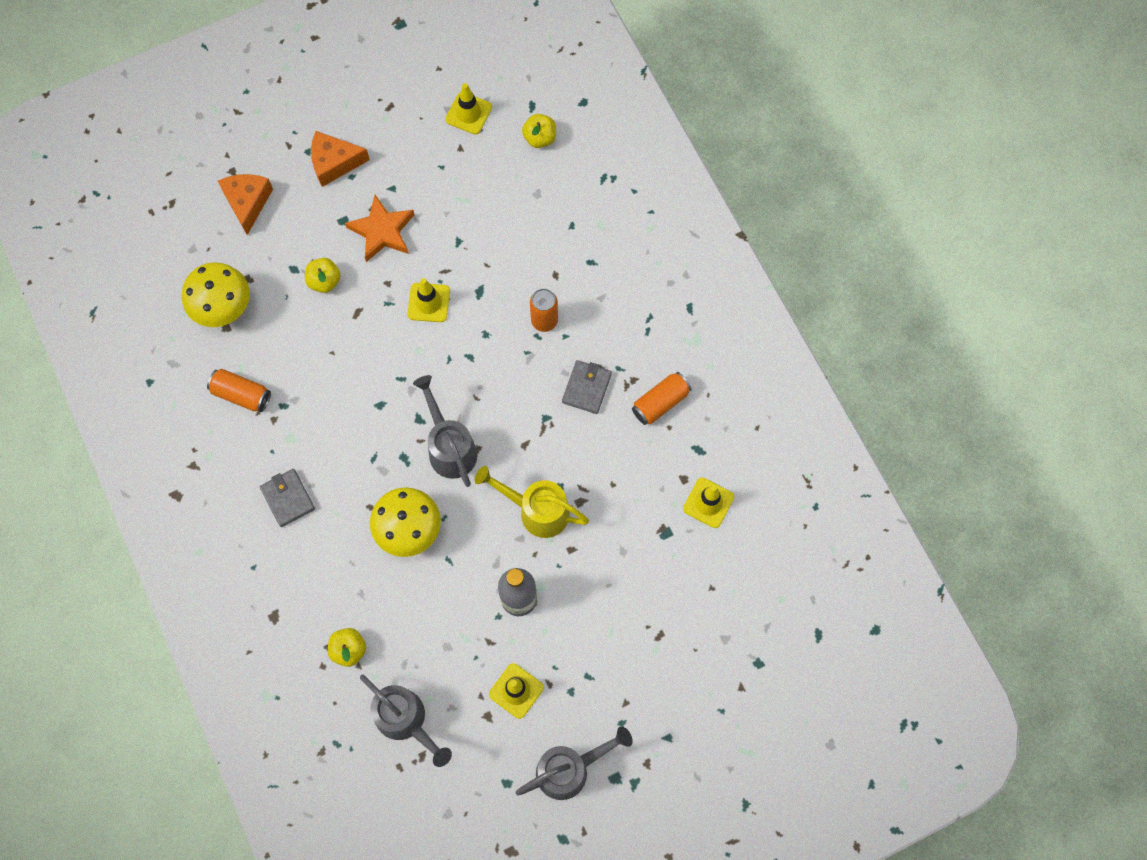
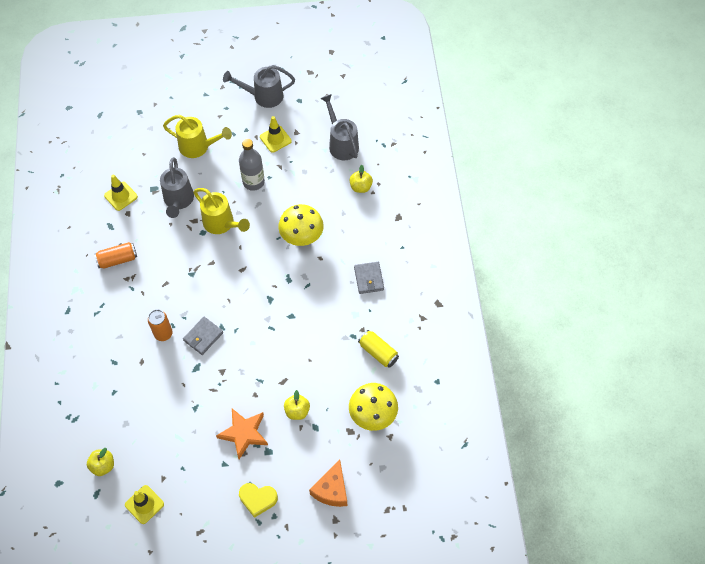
camera: 160 degrees left, 10 degrees down
(241, 394) = (378, 352): orange can -> yellow can
(334, 163) = (258, 499): orange cheese -> yellow heart
(428, 302) = (233, 371): yellow traffic cone -> none
(450, 447) = (258, 276): grey watering can -> grey watering can (178, 201)
(586, 388) = (157, 283): grey wallet -> grey wallet (203, 337)
(632, 631) = (198, 147): none -> yellow watering can

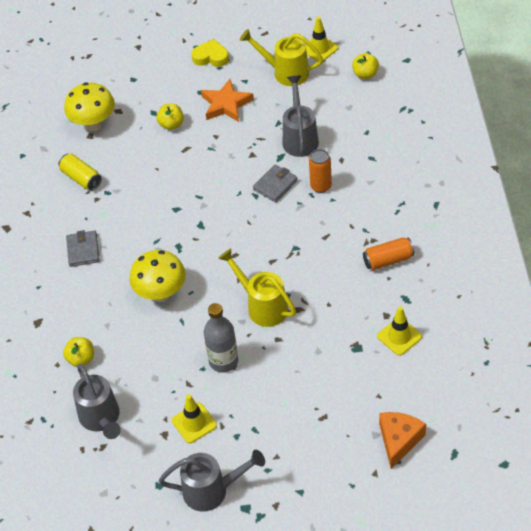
camera: 175 degrees left, 10 degrees down
(178, 201) = (321, 333): grey watering can -> grey watering can (300, 138)
(198, 147) = (303, 408): yellow watering can -> yellow watering can (286, 72)
(331, 490) = (140, 67): orange cheese -> orange cheese (399, 440)

